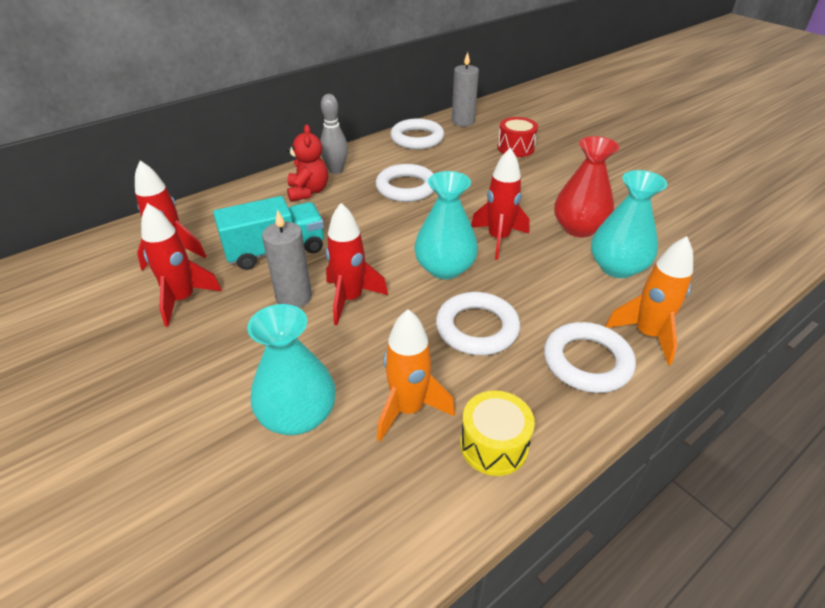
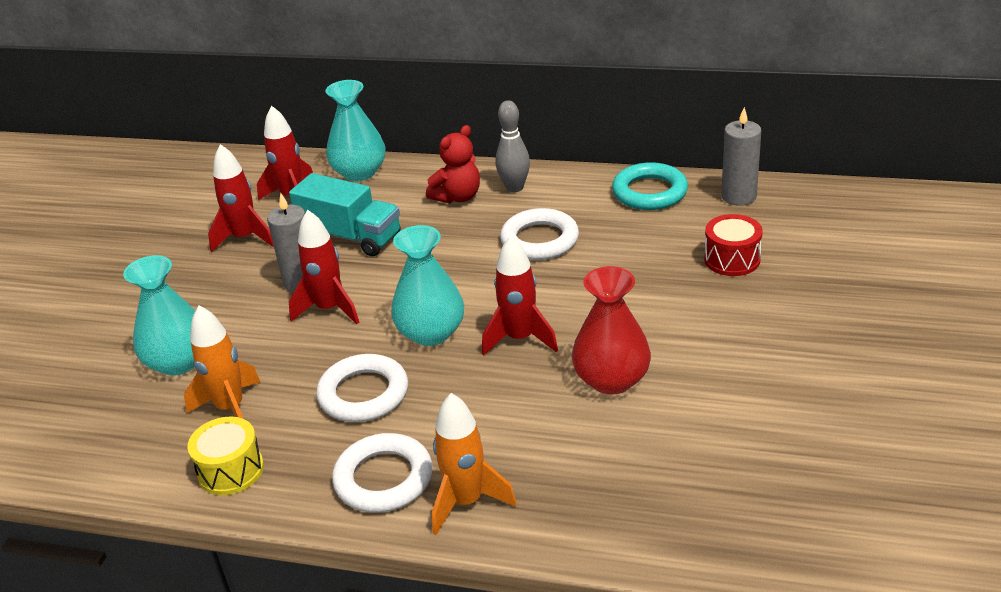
camera: 55 degrees right, 5 degrees down
(417, 138) = (649, 192): white ring -> turquoise ring
(617, 267) = (566, 437): turquoise vase -> turquoise vase (359, 172)

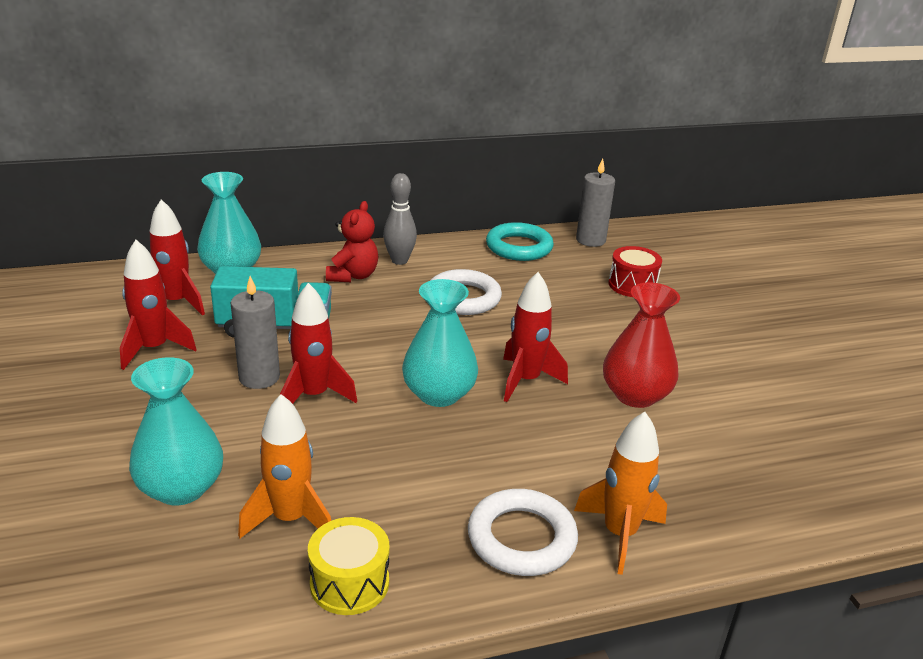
camera: 35 degrees left, 5 degrees down
(363, 394) = (425, 465): white ring -> none

